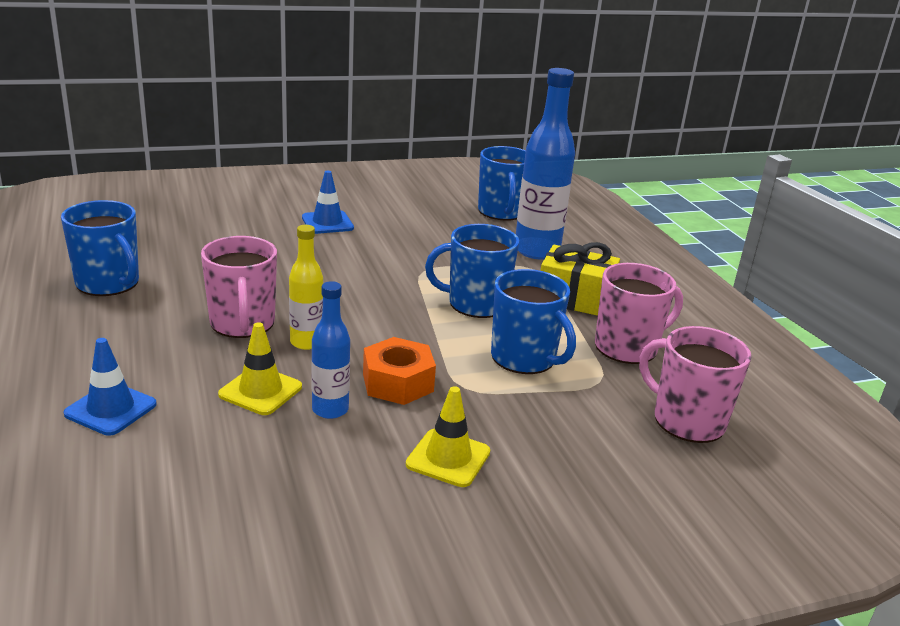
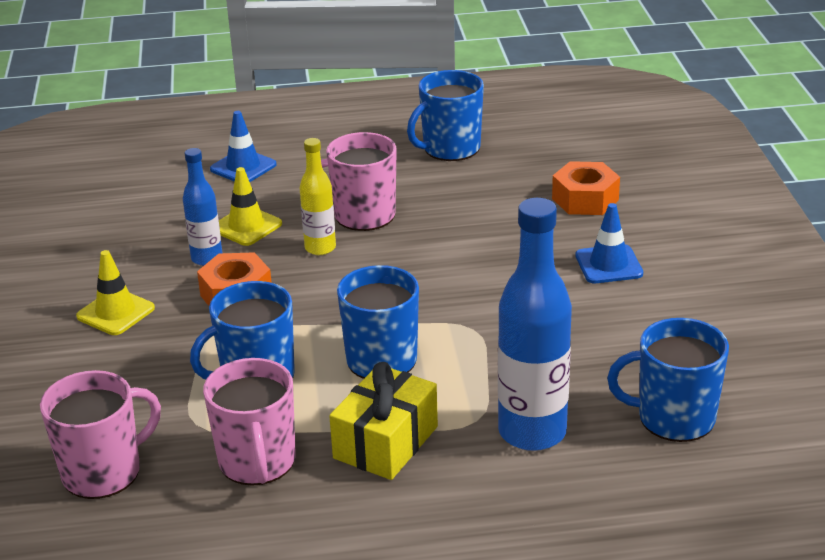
camera: 105 degrees right, 5 degrees up
(225, 227) = (585, 199): none -> orange nut

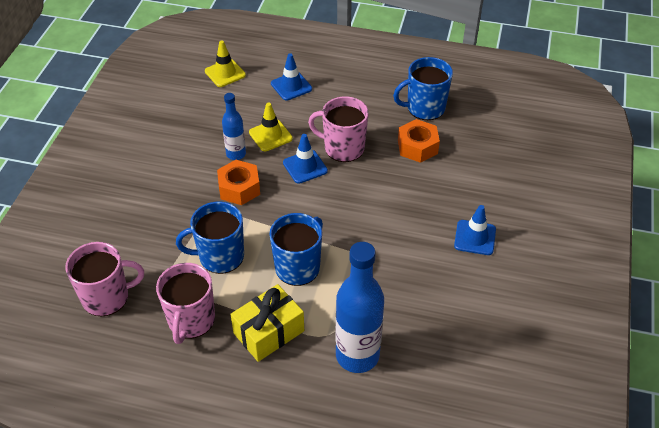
camera: 20 degrees right, 15 degrees up
(115, 312) = (166, 180): yellow traffic cone -> yellow traffic cone (225, 73)
(320, 248) = (305, 167): yellow bottle -> blue traffic cone
(585, 199) = (489, 178): orange nut -> orange nut (417, 147)
(674, 418) = (449, 376): blue mug -> none

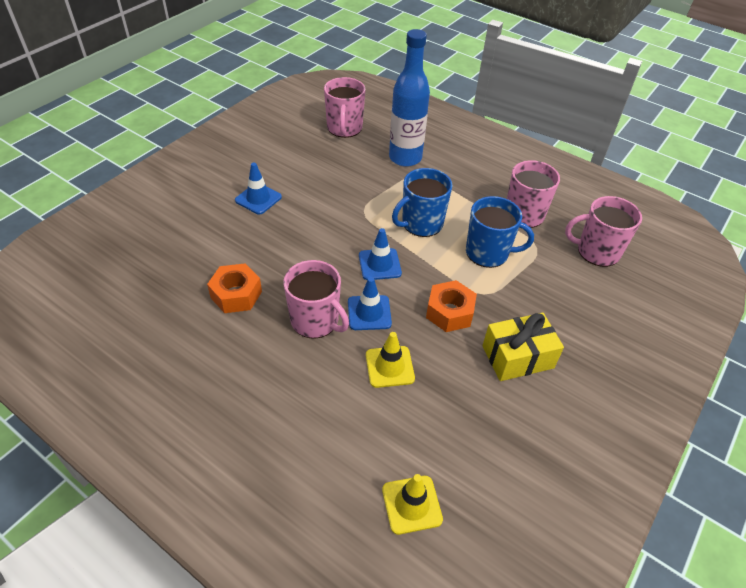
camera: 160 degrees left, 0 degrees up
(236, 154) = (440, 355): blue bottle -> none
(268, 332) = (464, 189): yellow gift -> yellow gift (517, 357)
(291, 86) = (327, 438): blue traffic cone -> blue traffic cone (379, 264)
(424, 108) = (187, 339): blue mug -> none
(460, 379) = (344, 128): none -> pink mug

